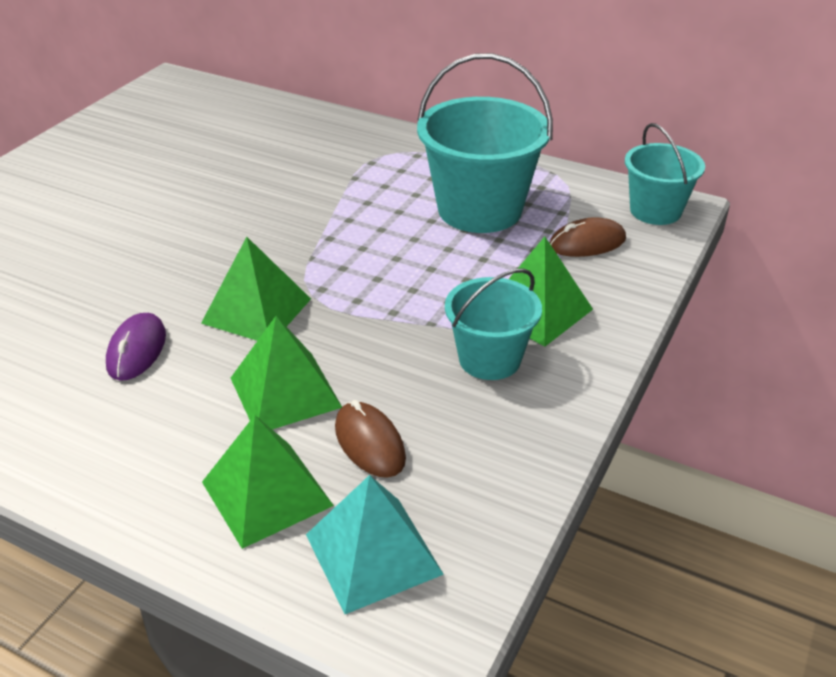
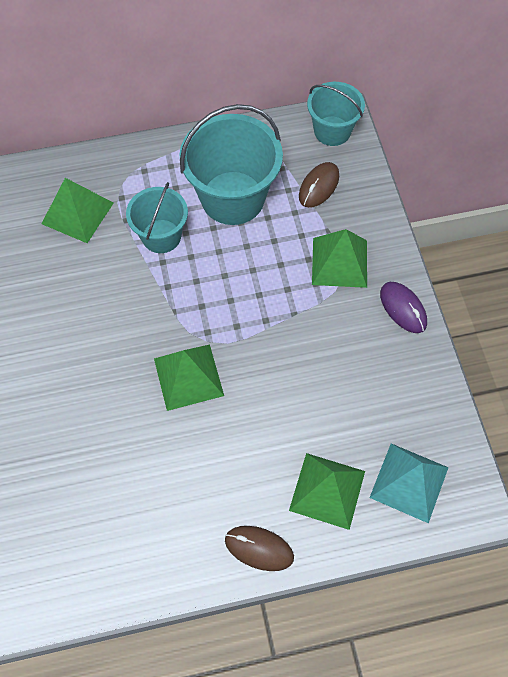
camera: 40 degrees left, 25 degrees up
(137, 350) = (153, 458): purple mouse -> purple mouse (403, 308)
(285, 392) = (268, 421): green pyramid -> green pyramid (77, 213)
(369, 443) = (344, 420): brown mouse -> brown mouse (259, 548)
(489, 359) = (348, 317): turquoise bucket -> turquoise bucket (161, 236)

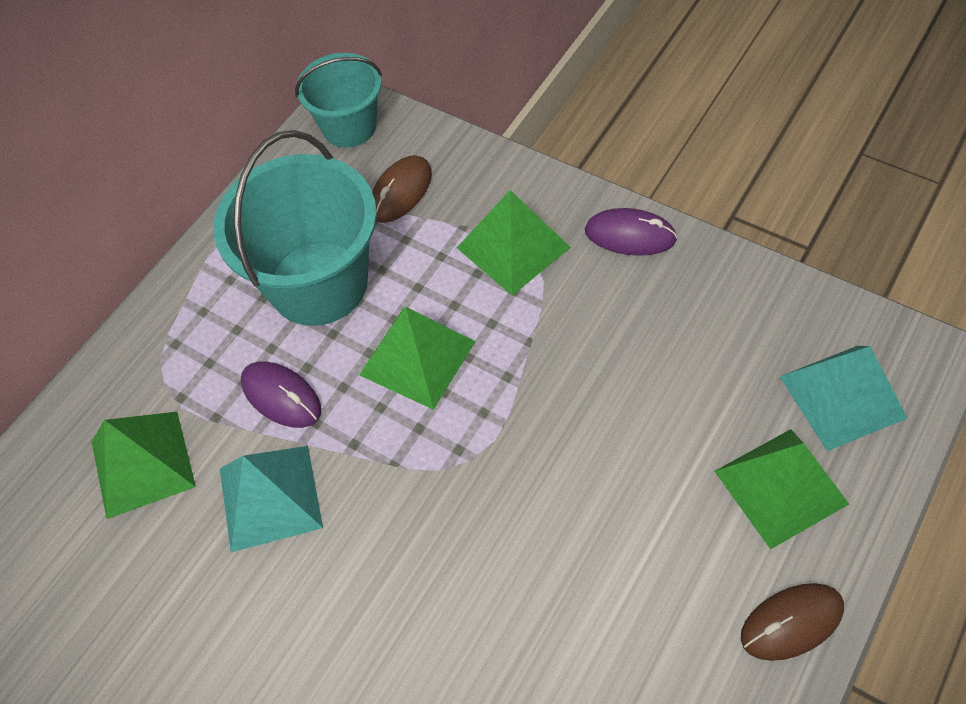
camera: 40 degrees left, 5 degrees down
(110, 276) = (270, 497): none -> turquoise pyramid
(161, 236) = (281, 396): turquoise bucket -> purple mouse
(188, 377) = (495, 518): green pyramid -> green pyramid (417, 358)
(319, 186) = (401, 192): brown mouse -> brown mouse turned 45 degrees clockwise

